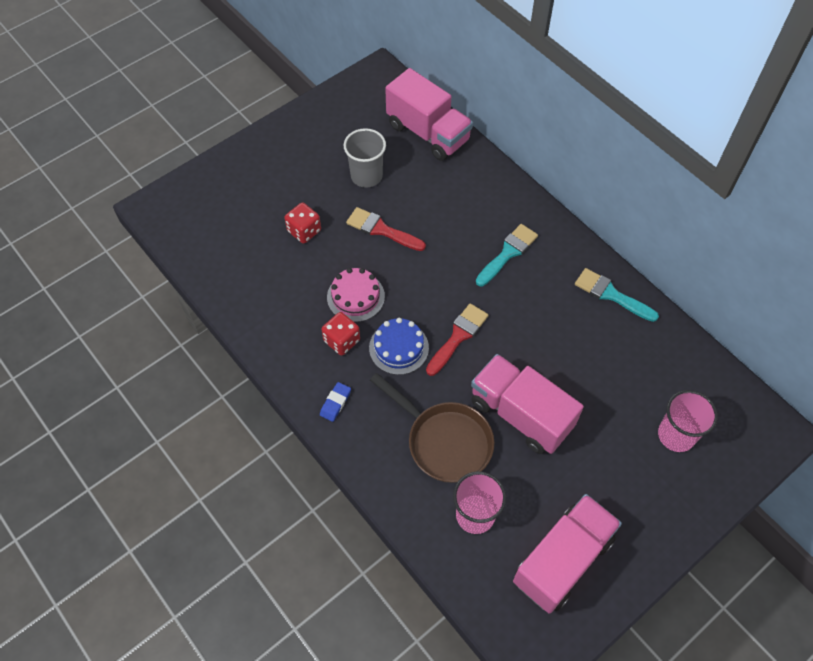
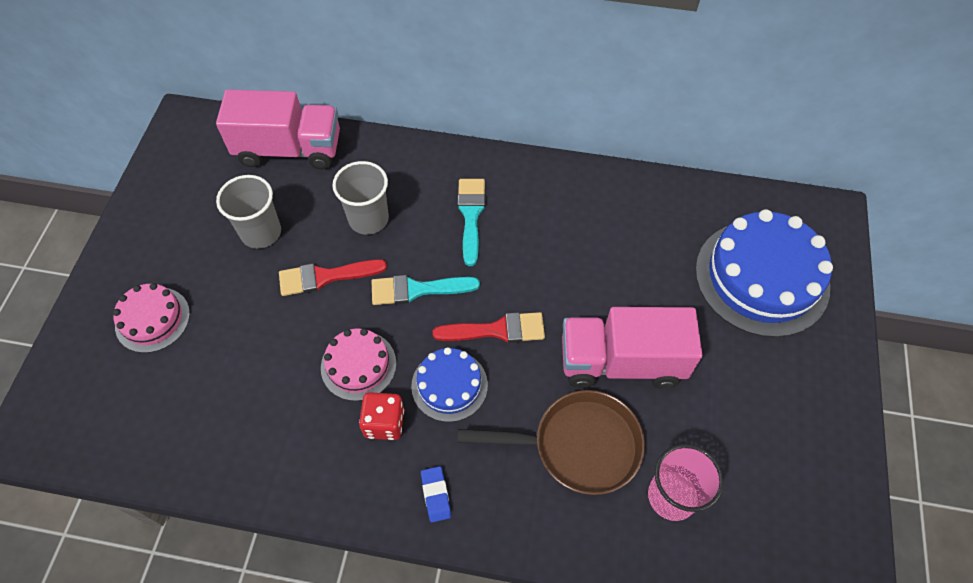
camera: 40 degrees left, 0 degrees up
(264, 187) = (152, 319): none -> pink cake
(304, 231) = (241, 335): red dice -> none
(439, 211) = (368, 219): none -> grey cup
(458, 336) = (497, 330): red brush -> red brush turned 90 degrees clockwise
(562, 560) = (783, 473): pink truck -> none
(611, 294) = (595, 191): turquoise brush -> turquoise brush (417, 290)
(676, 435) = (761, 277): pink cup -> blue cake

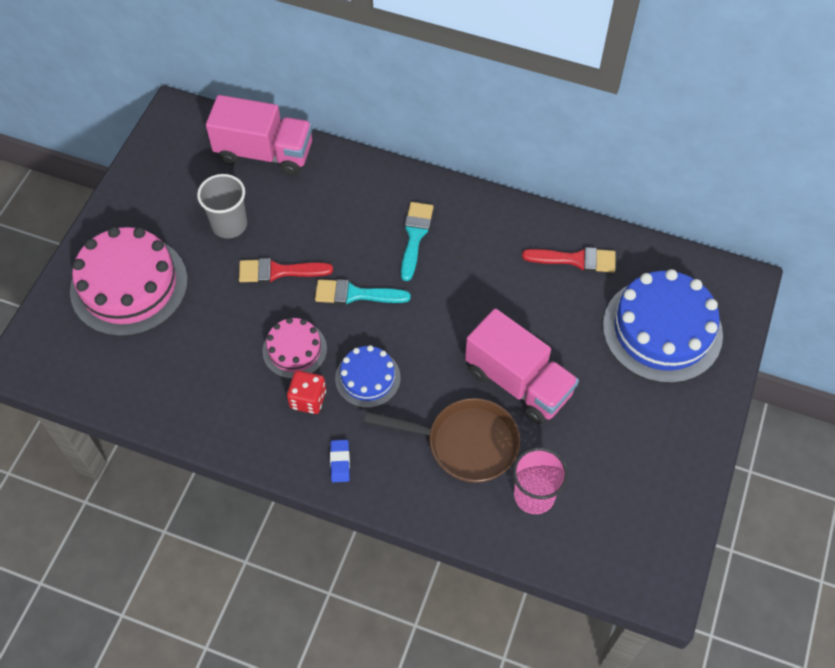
camera: 10 degrees right, 0 degrees up
(152, 319) = (129, 285): pink cake -> pink cake, size x1.87
(368, 219) = (324, 226): grey cup -> none
(497, 330) = (417, 339): red brush -> red brush (575, 260)
(621, 362) = (518, 382): pink truck -> pink truck turned 150 degrees counterclockwise

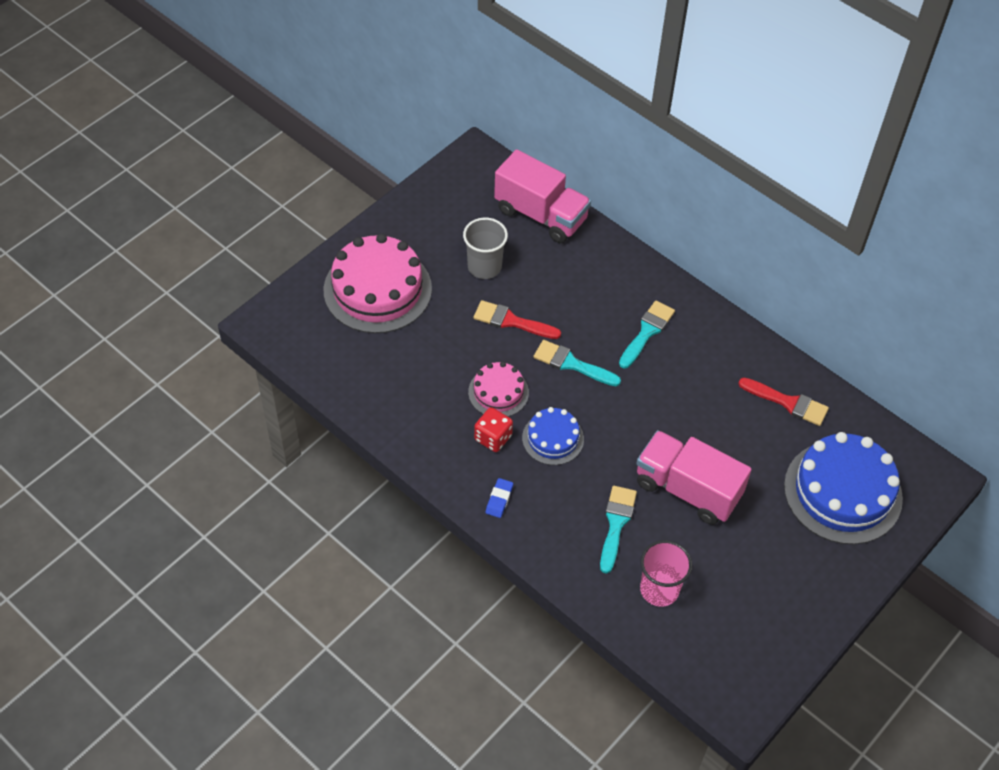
camera: 20 degrees right, 5 degrees down
(465, 443) = (616, 524): brown pan -> turquoise brush
(518, 382) = (687, 489): pink truck -> pink truck turned 150 degrees clockwise

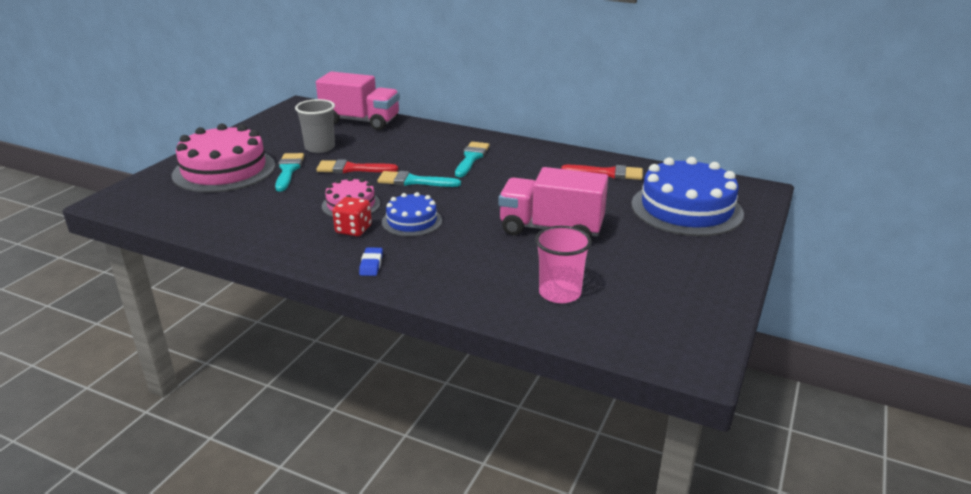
camera: 15 degrees left, 25 degrees down
(616, 524) = (495, 259): turquoise brush -> turquoise brush (288, 170)

